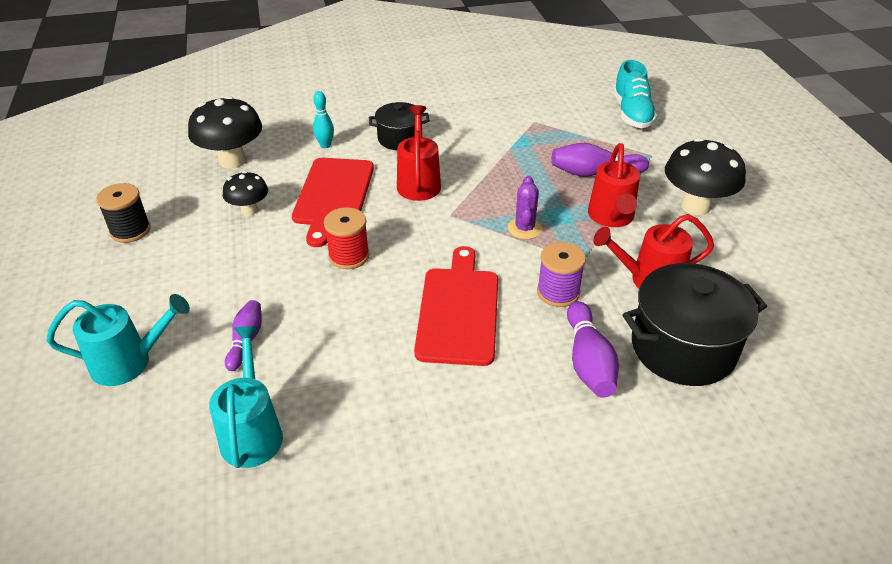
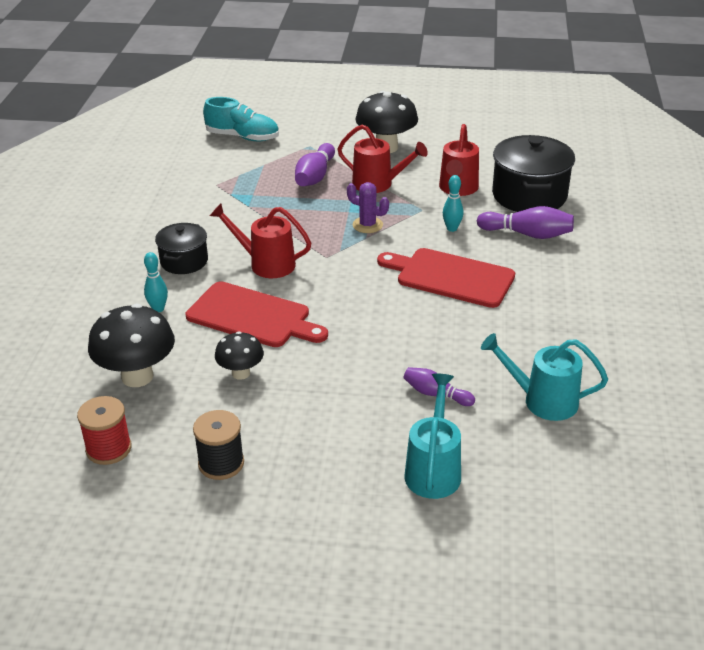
camera: 70 degrees left, 5 degrees down
(349, 256) = (351, 321): red spool -> red spool (109, 449)
(558, 292) = (452, 228): purple spool -> turquoise bowling pin

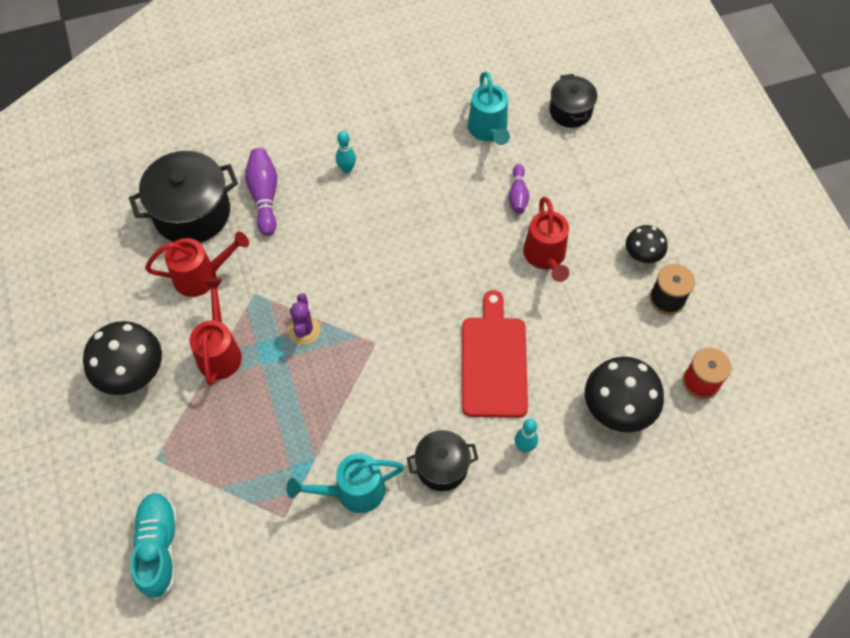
camera: 115 degrees left, 25 degrees up
(241, 373) = (569, 334): black mushroom -> black mushroom (642, 256)
(265, 264) = (411, 390): red watering can -> red watering can (545, 257)
(315, 176) = (225, 420): purple bowling pin -> none
(433, 469) = (593, 172): turquoise watering can -> turquoise watering can (352, 492)
(451, 277) = (361, 233): red cutting board -> none
(452, 228) = (280, 257): turquoise bowling pin -> turquoise bowling pin (347, 169)
(542, 484) = (570, 111): none -> black pot

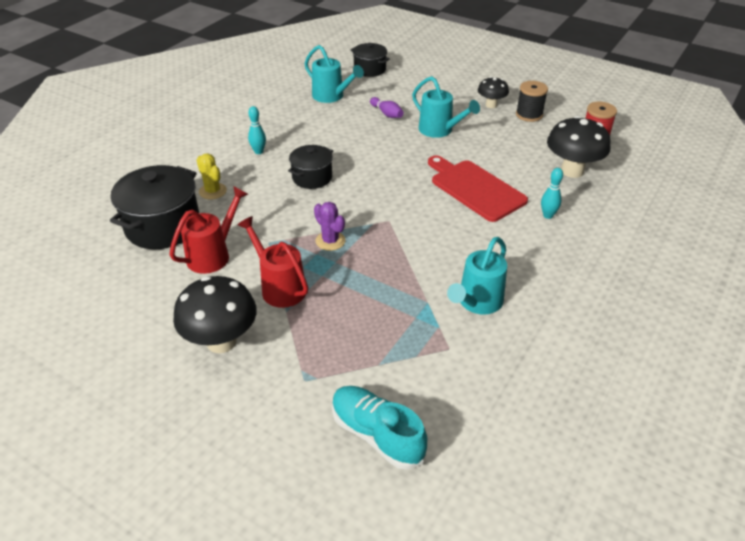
camera: 40 degrees left, 20 degrees down
(264, 196) = (213, 191): purple bowling pin -> yellow cactus
(442, 467) = (515, 254): black pot -> black pot (312, 177)
(545, 257) = (440, 130): red watering can -> turquoise watering can

